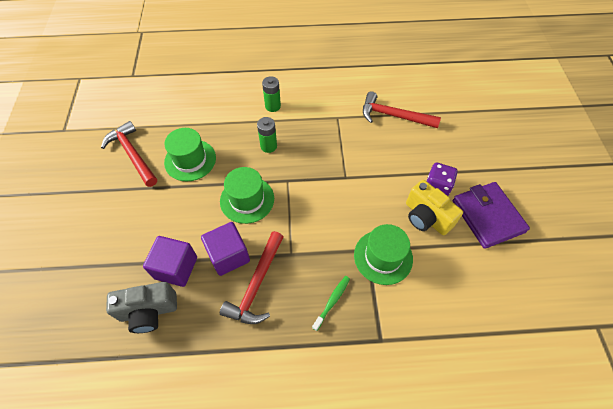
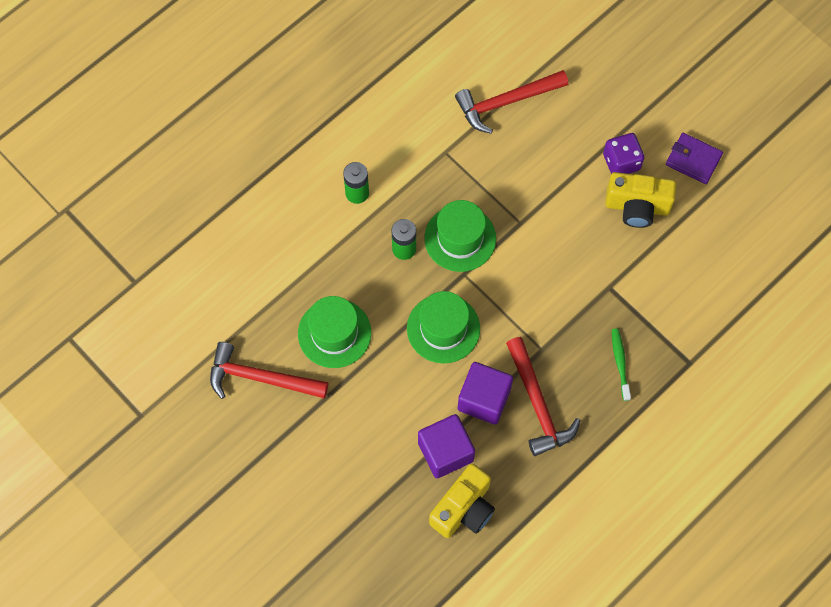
camera: 40 degrees left, 10 degrees up
(149, 311) = (464, 509): grey camera -> yellow camera
(383, 257) = (629, 282): green hat -> green hat (460, 238)
(487, 216) = (693, 160): purple wallet -> purple wallet, size x0.61

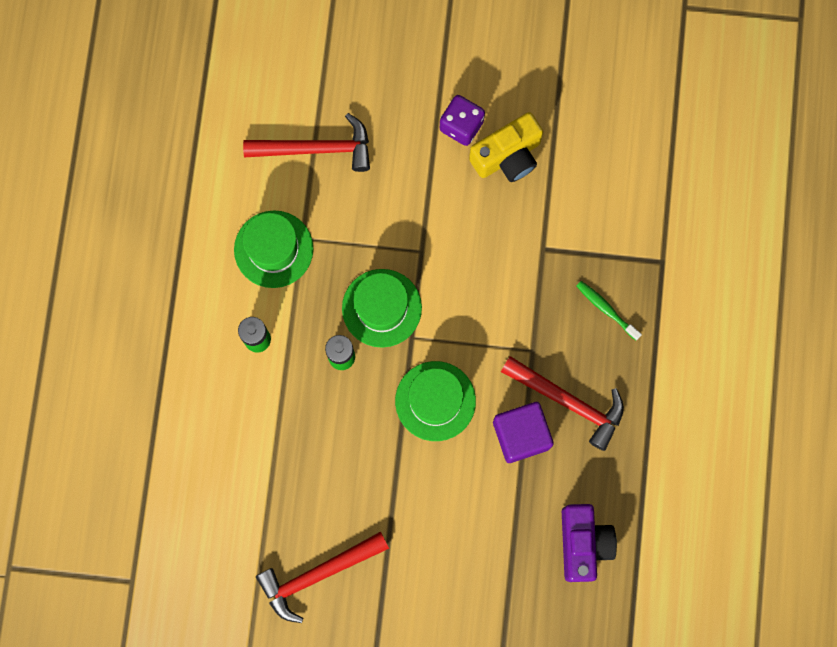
camera: 40 degrees left, 10 degrees up
(334, 333) = (346, 482): green hat -> green hat (273, 249)
(445, 452) = (527, 507): purple cube -> none
(464, 509) = (583, 543): yellow camera -> purple camera
(506, 102) = (316, 149): red hammer -> red hammer turned 120 degrees counterclockwise
(693, 160) = (520, 74): purple wallet -> none

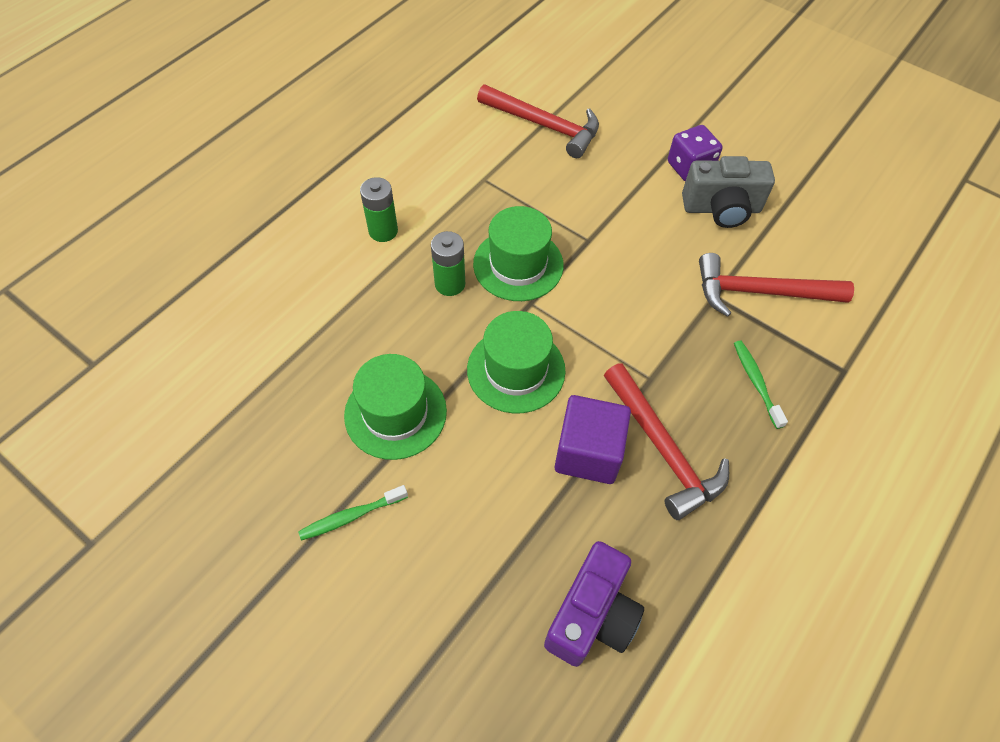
camera: 30 degrees right, 20 degrees down
(273, 249) = (452, 174): green hat -> green hat (395, 413)
(317, 574) = (270, 466): red hammer -> red hammer (760, 292)
(395, 574) = (351, 516): none -> green toothbrush
(507, 156) = (721, 209): yellow camera -> grey camera

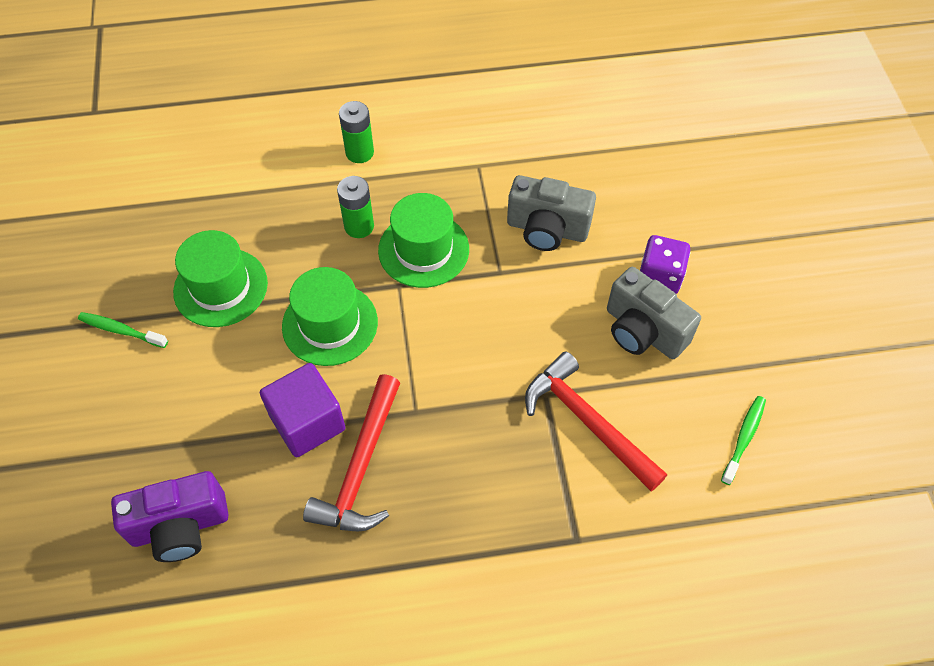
camera: 45 degrees right, 0 degrees up
(544, 126) = (578, 155): red hammer -> none
(584, 188) = (547, 229): none -> grey camera
(756, 382) = (492, 484): green toothbrush -> green toothbrush (744, 438)

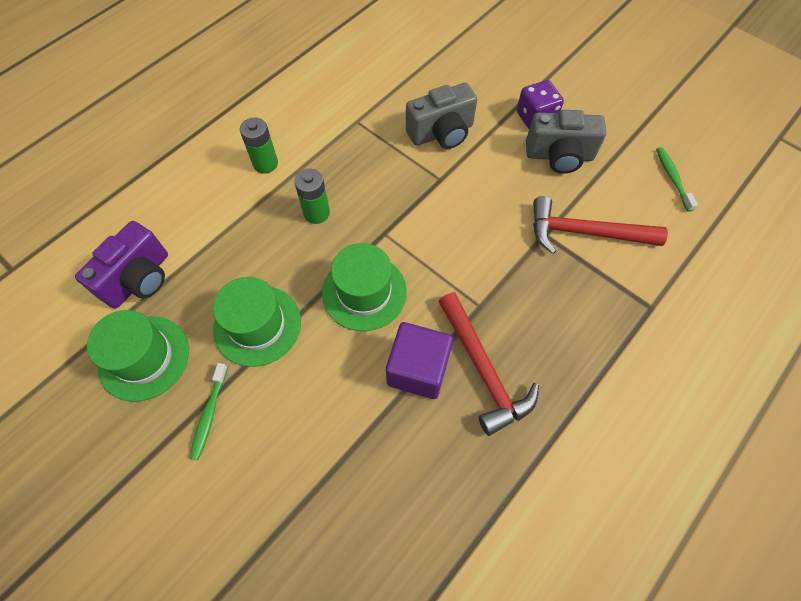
camera: 40 degrees left, 5 degrees up
(121, 330) = (209, 414): green toothbrush -> green toothbrush turned 60 degrees counterclockwise
(180, 527) = (404, 516): purple camera -> purple camera (139, 279)
(423, 250) = (377, 198): green hat -> green hat (144, 357)

